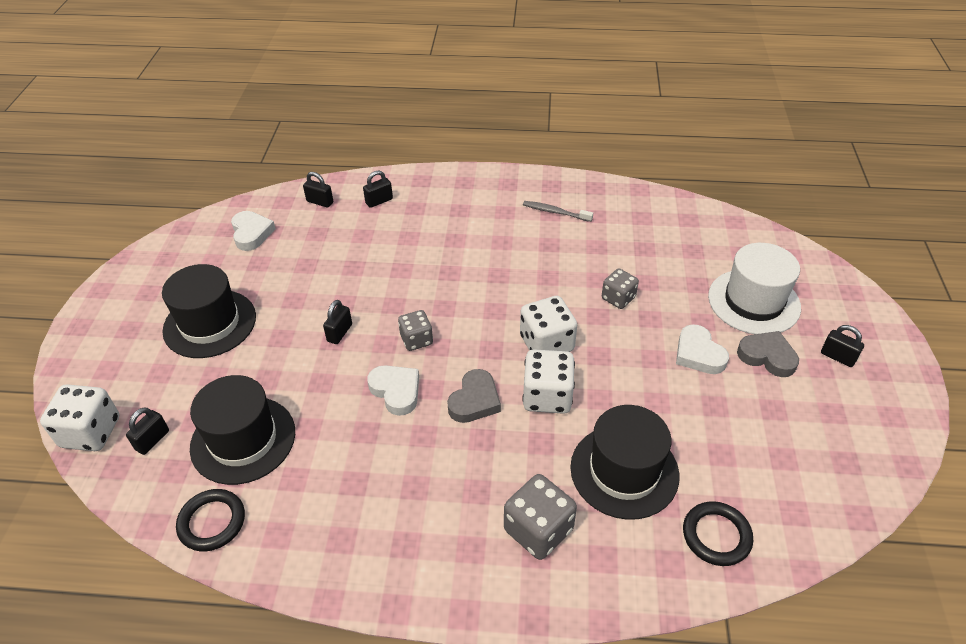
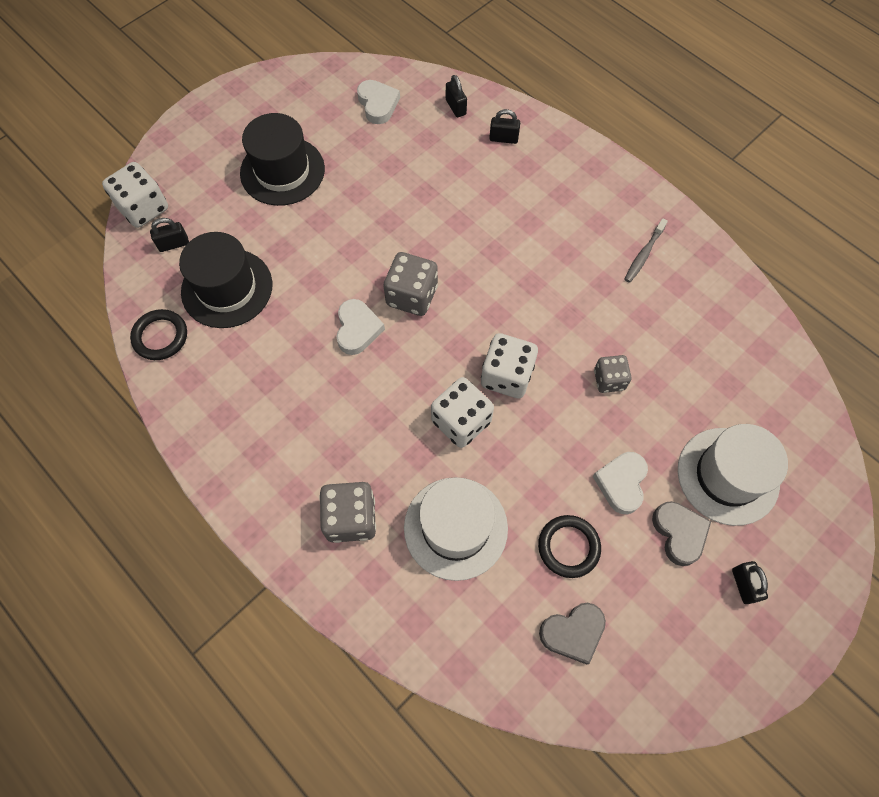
camera: 40 degrees right, 20 degrees up
(251, 233) = (378, 104): white heart -> white heart turned 45 degrees counterclockwise
(339, 333) = (363, 247): black padlock -> none
(416, 340) = (412, 296): grey dice -> grey dice, size x1.58
(474, 400) = (405, 382): grey heart -> grey heart (573, 632)
(555, 212) = (643, 254): grey toothbrush -> grey toothbrush turned 120 degrees counterclockwise
(624, 471) = (455, 528): black hat -> white hat
(716, 536) = (469, 633): black ring -> black ring (568, 547)

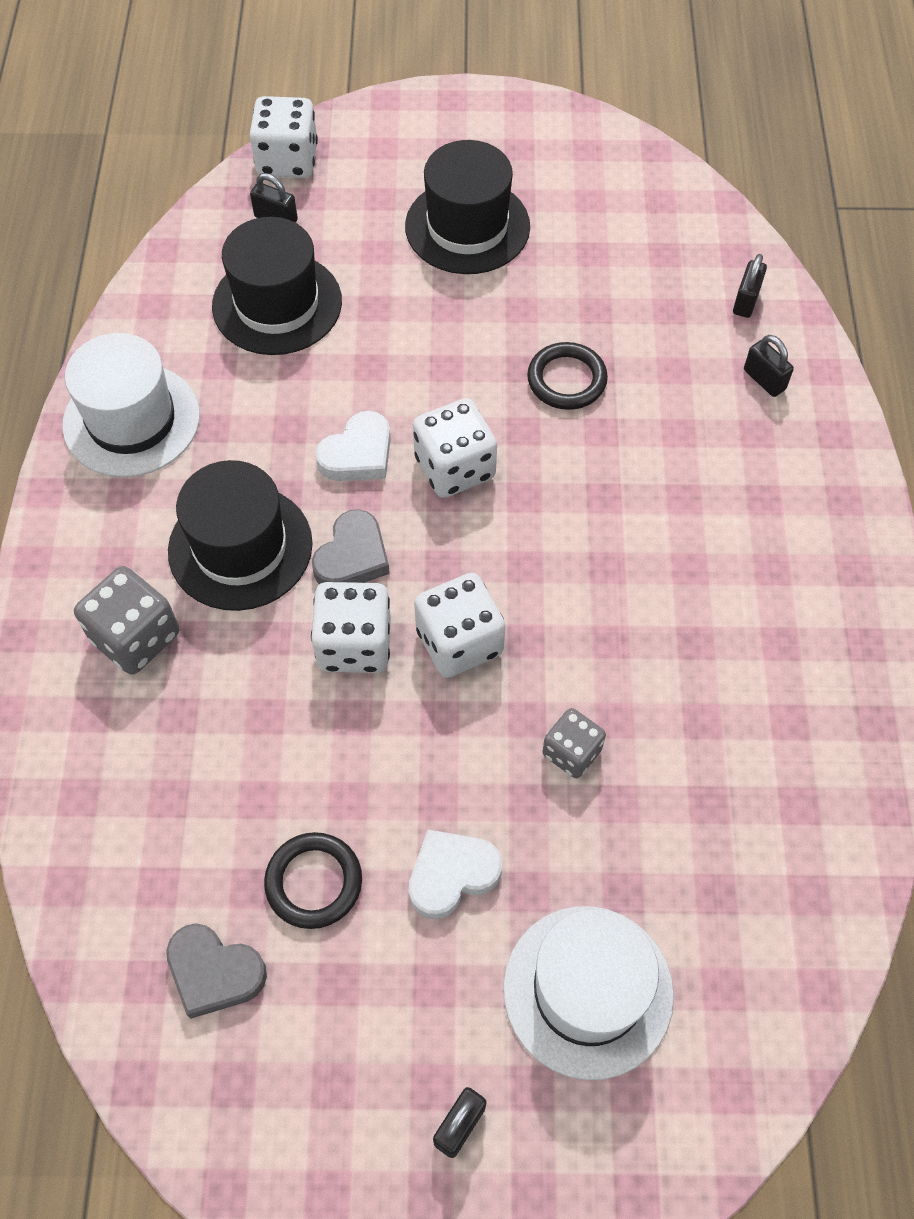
camera: 45 degrees right, 5 degrees down
(160, 336) = (163, 300): black ring -> black ring (566, 380)
(352, 426) = (240, 547): none -> black hat
(378, 104) = (655, 231): white heart -> none
(412, 296) = (455, 467): grey dice -> white dice
(455, 528) = (223, 746): white hat -> white hat (131, 420)
(643, 254) = (786, 651): grey toothbrush -> none
(679, 533) = (452, 993): grey heart -> grey heart (352, 557)

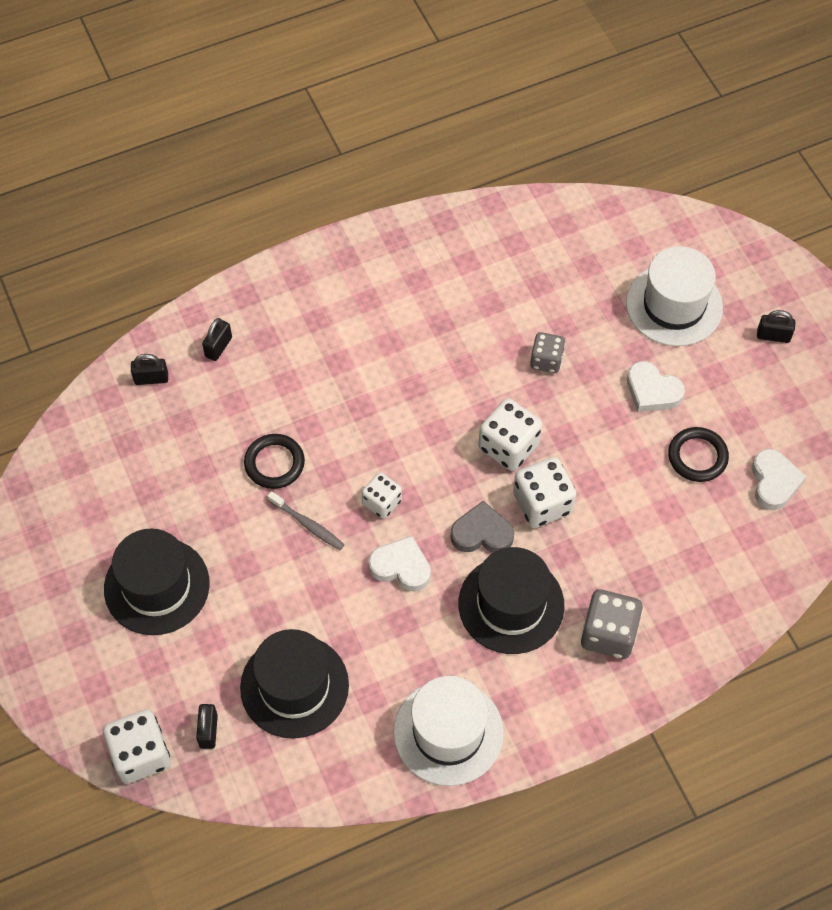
camera: 115 degrees left, 0 degrees up
(214, 972) = (774, 482): grey heart -> white heart
(455, 467) = (382, 502): white dice -> white dice, size x0.63
(466, 383) = (307, 524): none -> grey toothbrush

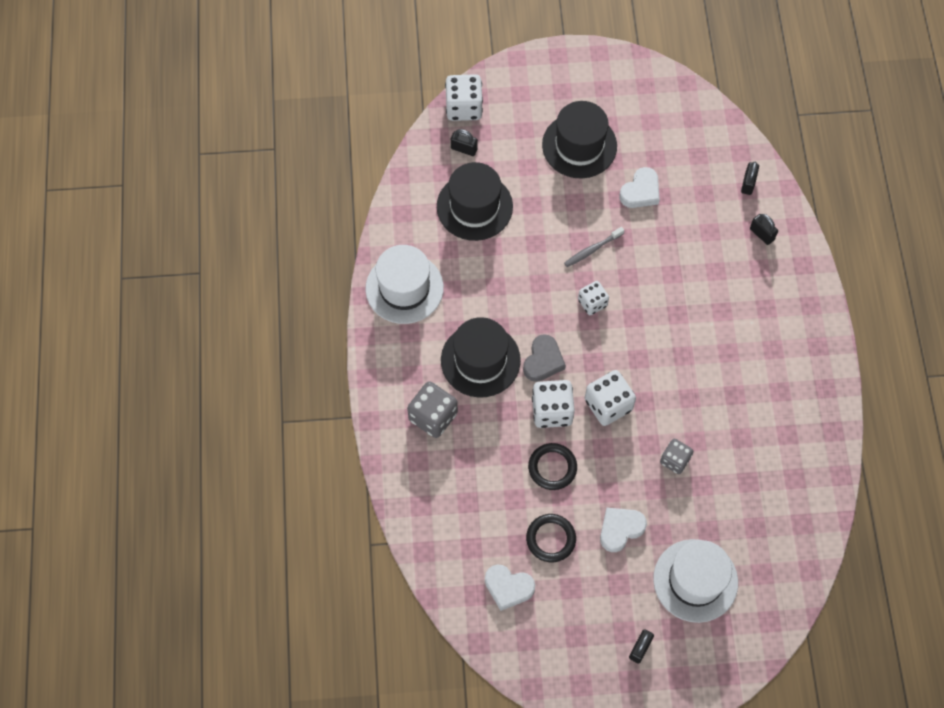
camera: 110 degrees right, 5 degrees up
(274, 463) = (649, 243): black ring -> black ring (552, 467)
(401, 567) = (536, 299): white heart -> white heart (640, 191)

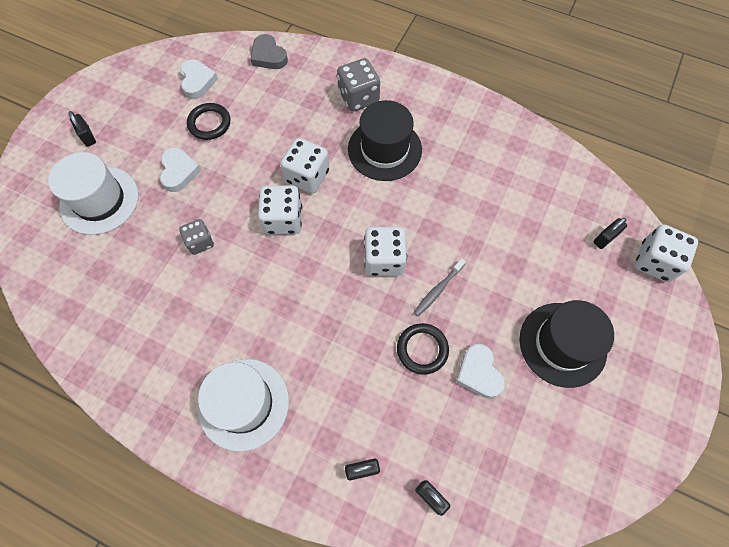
camera: 120 degrees right, 0 degrees up
(404, 288) = (482, 128): white hat -> white hat (243, 404)
(474, 206) = (536, 216): black hat -> none
(508, 587) = (197, 81): white heart -> white heart turned 120 degrees clockwise
(543, 361) = (354, 193): grey heart -> grey heart (268, 56)
(552, 467) = (261, 152): black ring -> black ring (422, 349)
(592, 250) = (438, 290): grey toothbrush -> grey toothbrush turned 135 degrees counterclockwise
(592, 303) = (384, 260): white dice -> white dice, size x1.58

